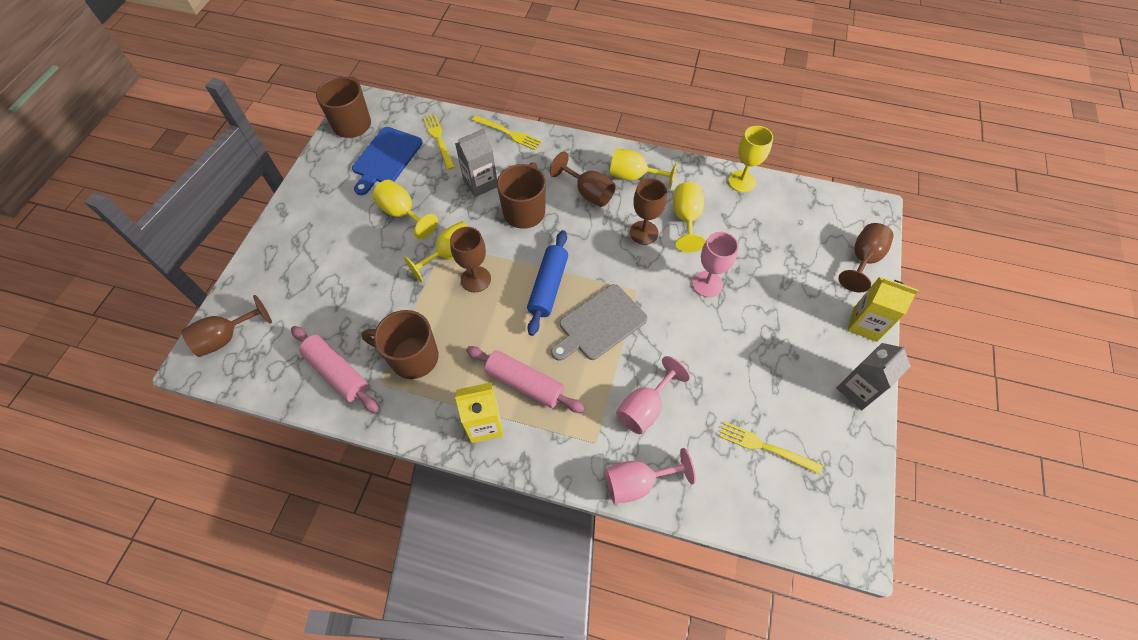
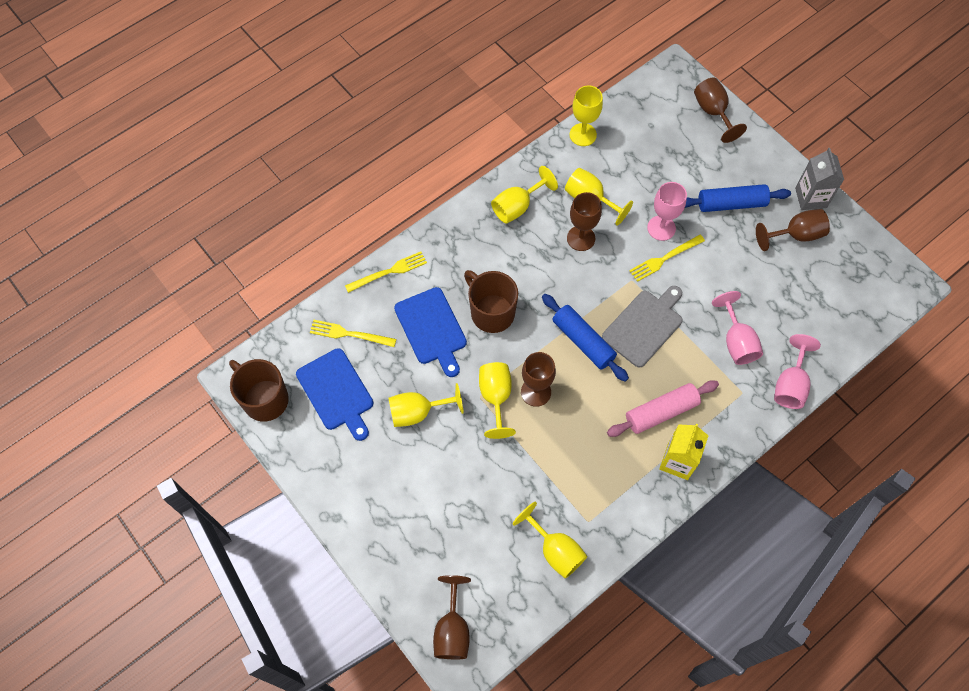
camera: 55 degrees left, 5 degrees up
(338, 373) = (555, 550): pink rolling pin -> yellow goblet
(412, 357) = (580, 483): brown mug -> none
(480, 183) = (431, 329): grey carton -> blue cutting board
(588, 193) = (508, 252): brown goblet -> brown goblet (795, 235)
(599, 324) = (644, 326): grey cutting board -> grey cutting board turned 135 degrees counterclockwise
(765, 447) = (815, 285): yellow fork -> yellow fork (665, 258)
(784, 325) = (731, 203): none -> blue rolling pin
(865, 324) = (765, 153): yellow carton -> none

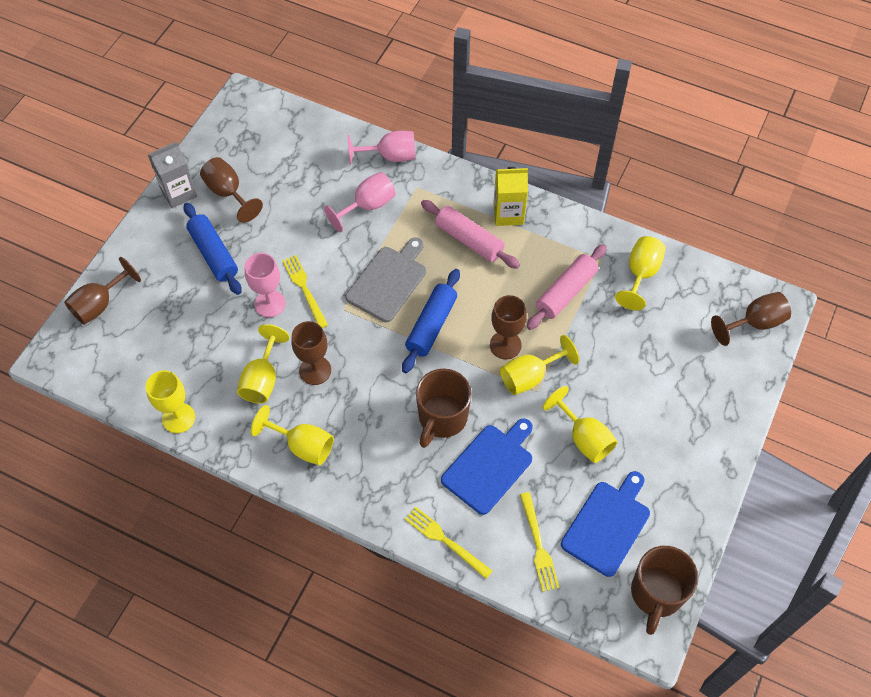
camera: 115 degrees left, 5 degrees down
(566, 470) = (566, 292): none -> pink rolling pin
(644, 326) = (388, 281): grey cutting board -> grey cutting board turned 105 degrees clockwise
(665, 258) = (304, 289): yellow fork -> yellow fork turned 150 degrees counterclockwise

